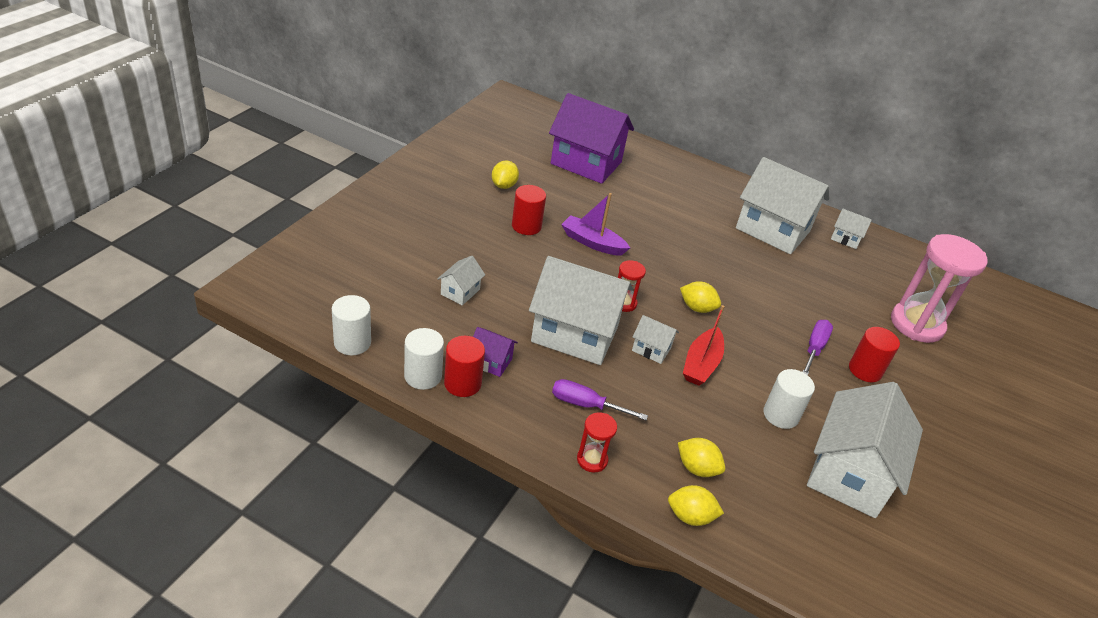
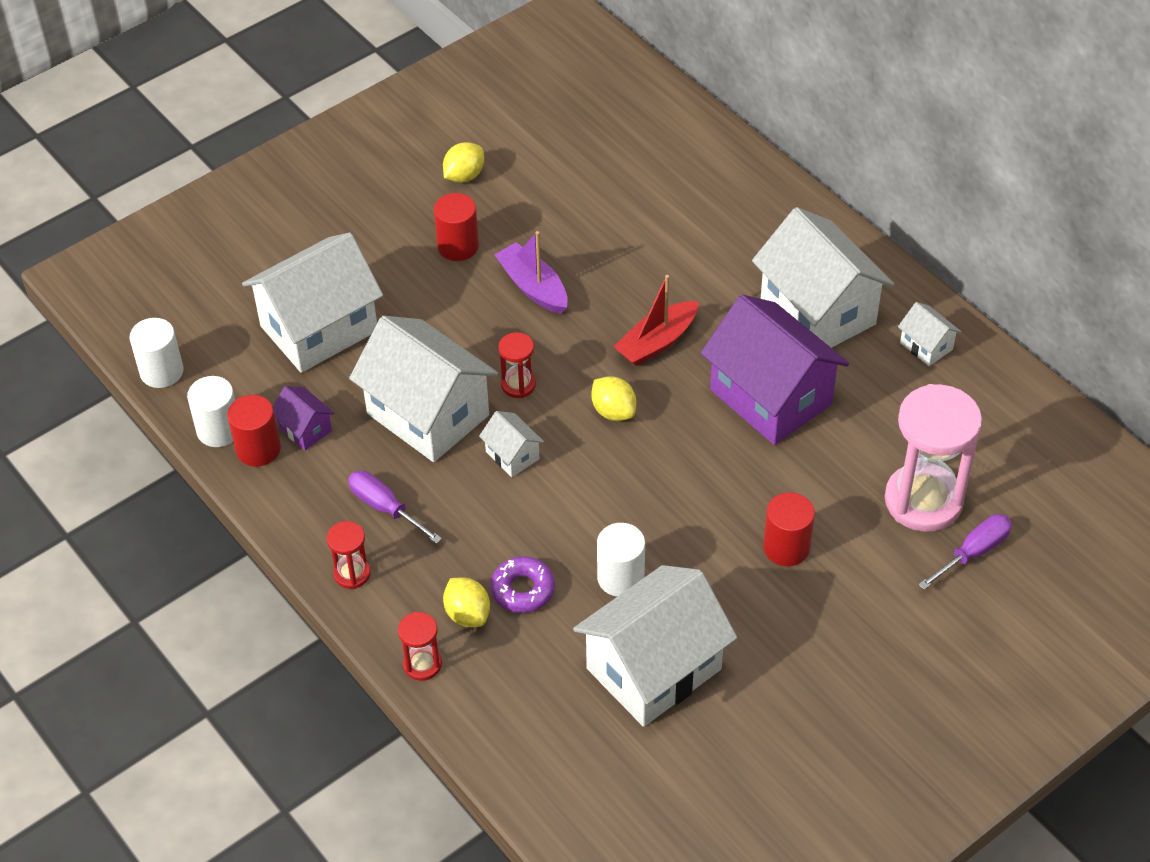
camera: 30 degrees right, 10 degrees up
(460, 292) = (319, 328): white house -> white house, size x2.28
(586, 163) = (607, 153): purple house -> purple house (771, 397)
(690, 516) = (422, 664): yellow lemon -> red hourglass
(701, 364) = (564, 489): red boat -> red boat (657, 342)
(723, 440) = (523, 590): none -> purple donut
(814, 348) = (737, 502): purple screwdriver -> purple screwdriver (973, 553)

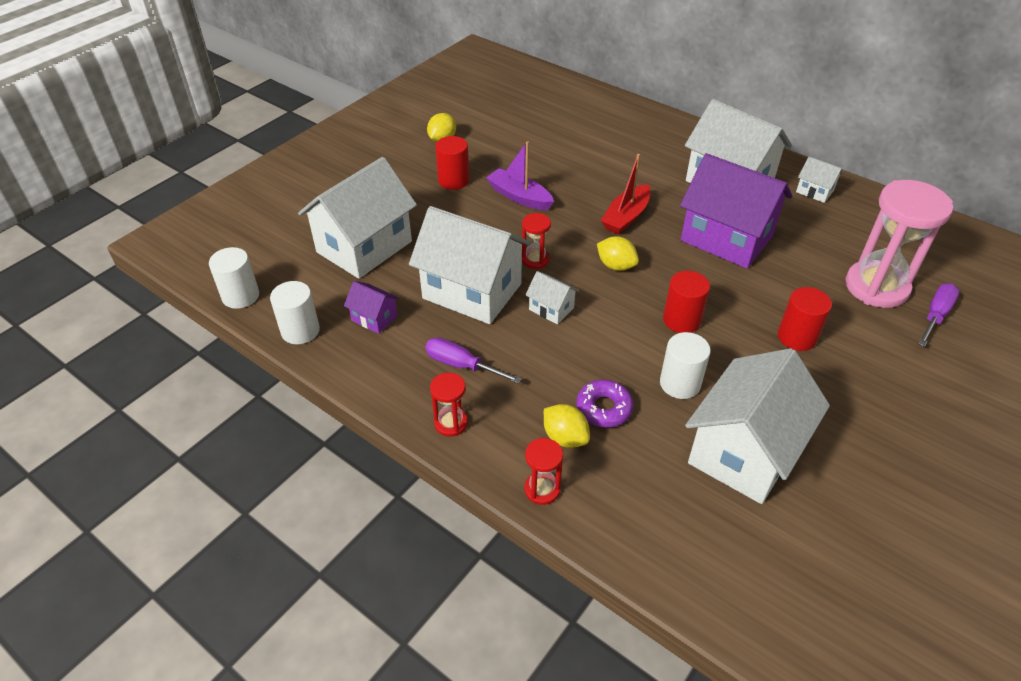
camera: 15 degrees left, 5 degrees down
(258, 449) = (338, 339): red cylinder -> red cylinder (681, 320)

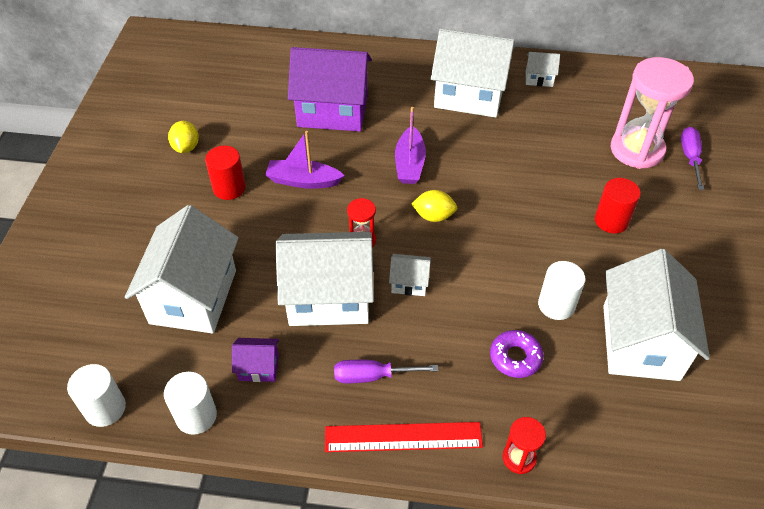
camera: 30 degrees left, 5 degrees up
(451, 423) = (403, 437): red hourglass -> red ruler
(565, 437) = (504, 400): yellow lemon -> none
(626, 217) = (409, 164): red boat -> purple boat
(681, 320) = (519, 245): red cylinder -> none
(726, 238) = (502, 151): purple house -> purple house (332, 111)

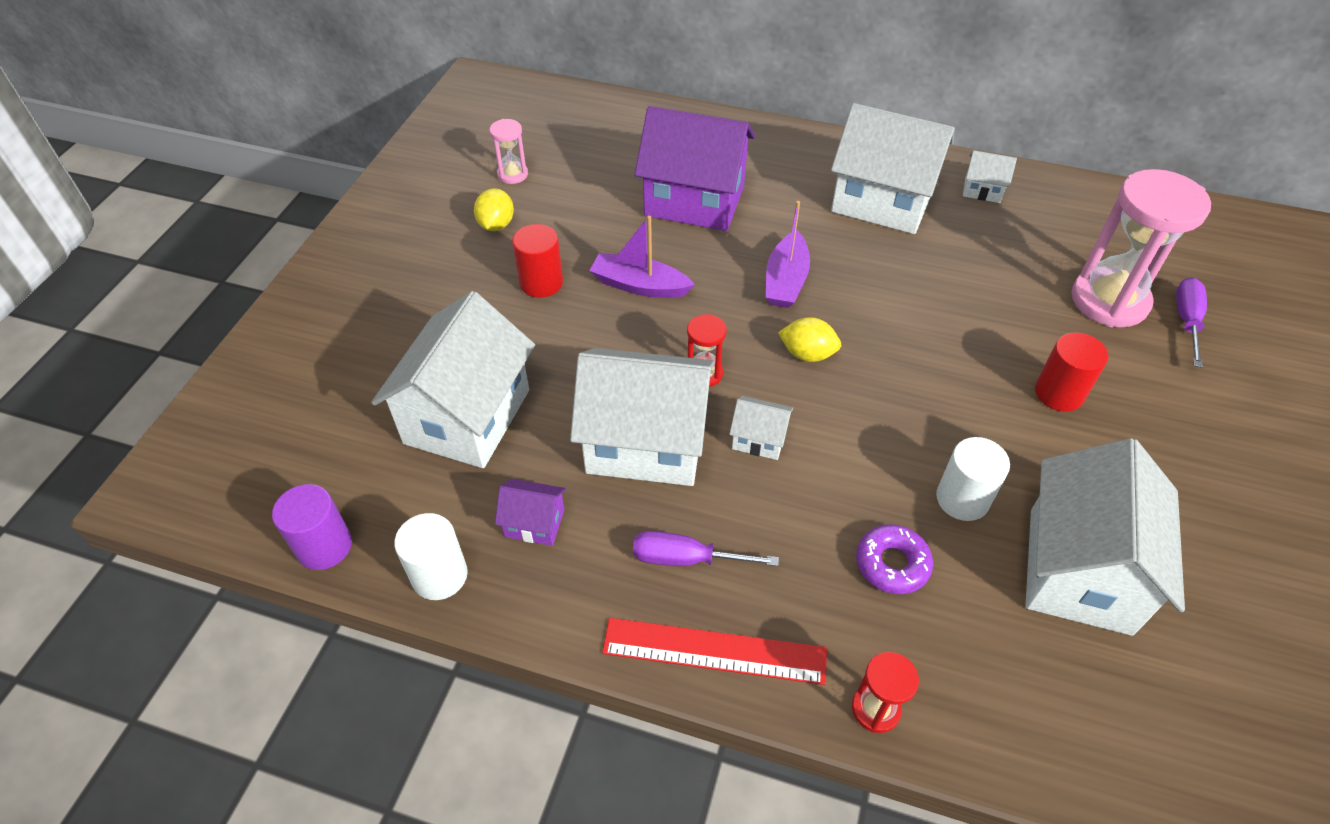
camera: 10 degrees right, 0 degrees up
(105, 408) = (324, 546): white cylinder -> purple cylinder
(191, 106) = (512, 174): none -> pink hourglass

